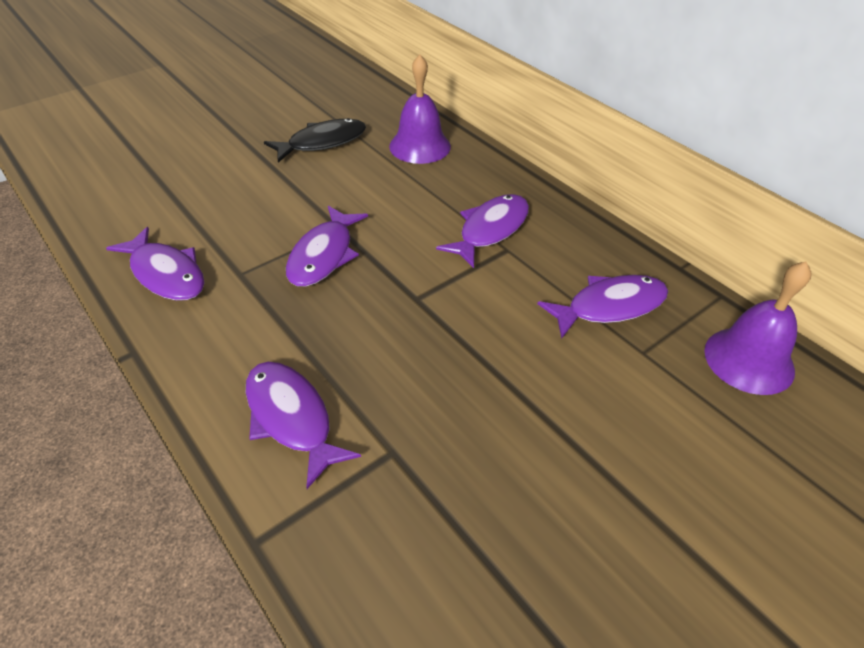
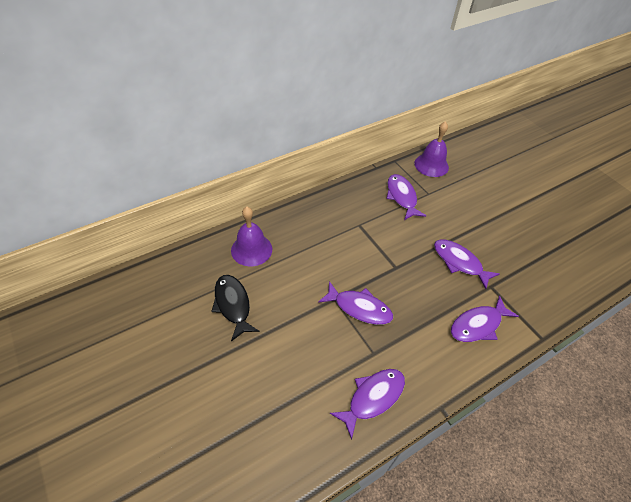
camera: 85 degrees left, 5 degrees up
(490, 230) = (343, 229): purple fish -> purple fish (459, 262)

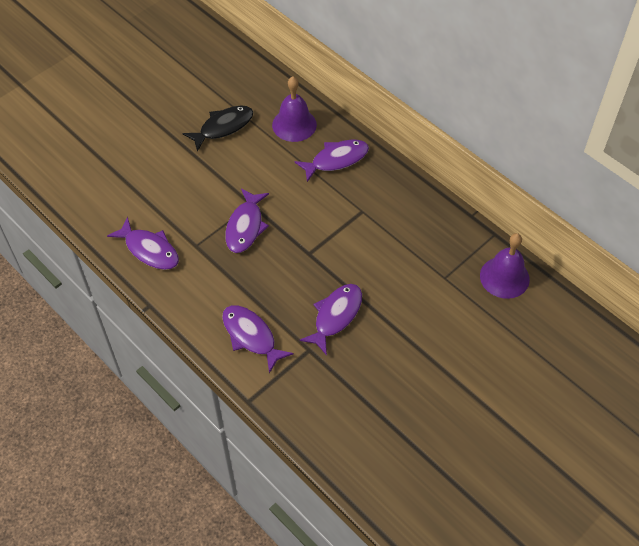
camera: 80 degrees right, 5 degrees up
(402, 197) = (426, 248): purple fish -> purple fish (336, 160)

